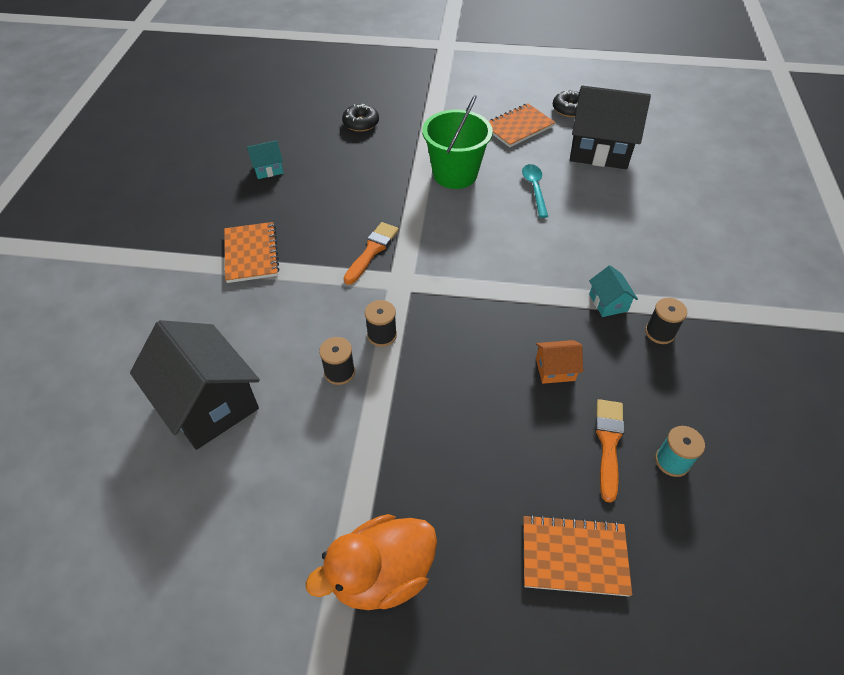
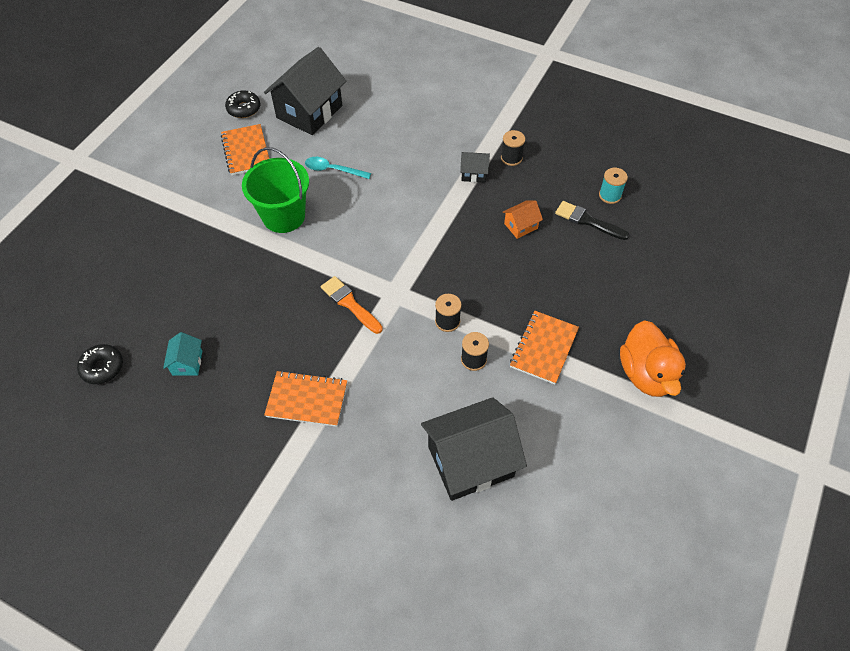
camera: 70 degrees left, 5 degrees up
(361, 123) = (162, 266): black donut -> black donut (102, 367)
(555, 369) = (521, 226): orange house -> orange house turned 45 degrees clockwise
(574, 556) = (658, 268): orange notebook -> orange notebook (543, 348)
(608, 302) = (474, 173): turquoise house -> black house
(608, 443) = (587, 221): orange brush -> black brush

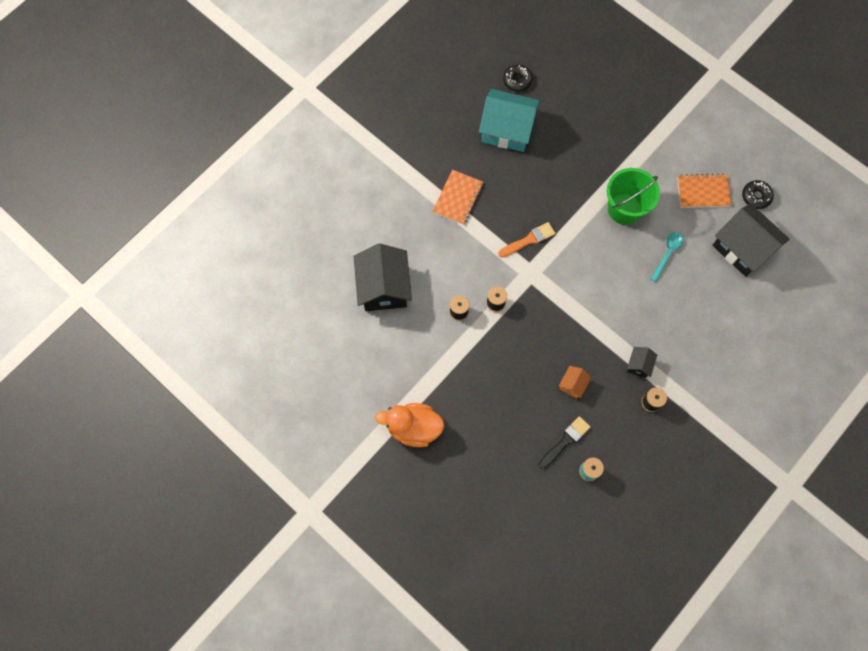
camera: 105 degrees right, 15 degrees up
(187, 363) = (507, 130): turquoise house -> turquoise house, size x2.21
(521, 226) = (572, 385): orange house -> orange house turned 45 degrees clockwise
(543, 348) = (454, 363): orange notebook -> none

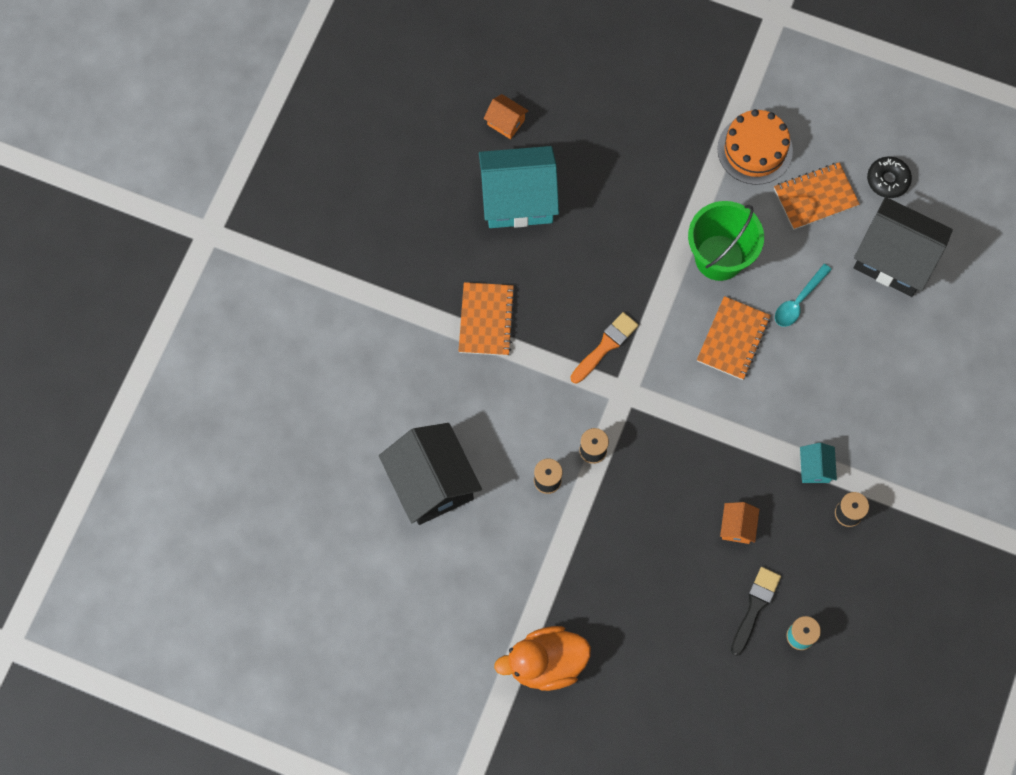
camera: 20 degrees left, 0 degrees up
(517, 80) = (506, 122): black donut -> orange house
(614, 264) = (733, 339): none -> orange notebook
(639, 365) = (815, 468): black house -> turquoise house
(667, 254) = (798, 301): turquoise spoon -> turquoise spoon turned 150 degrees counterclockwise
(673, 149) = (755, 150): none -> orange cake

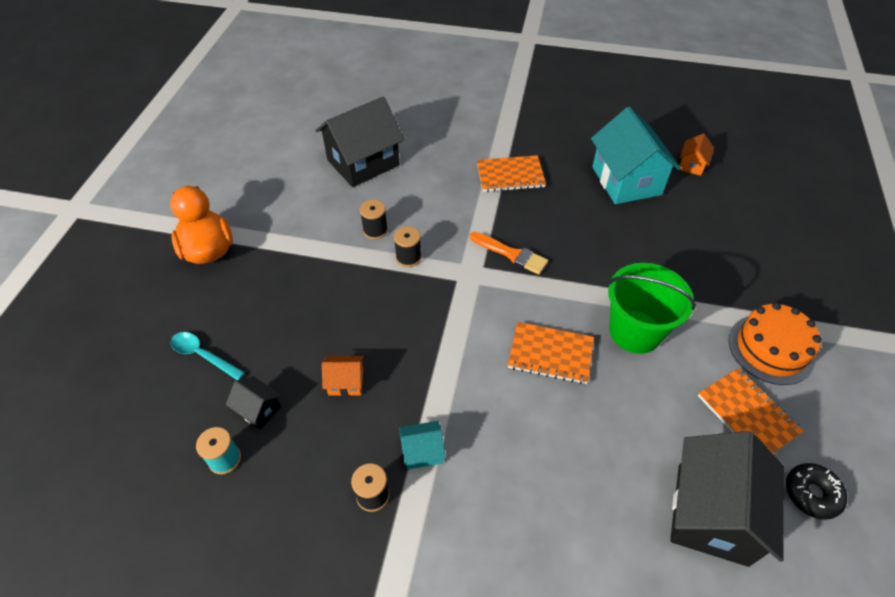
camera: 80 degrees right, 20 degrees down
(755, 607) = (258, 409): black brush -> black house
(798, 301) = (615, 411): turquoise spoon -> turquoise spoon (203, 355)

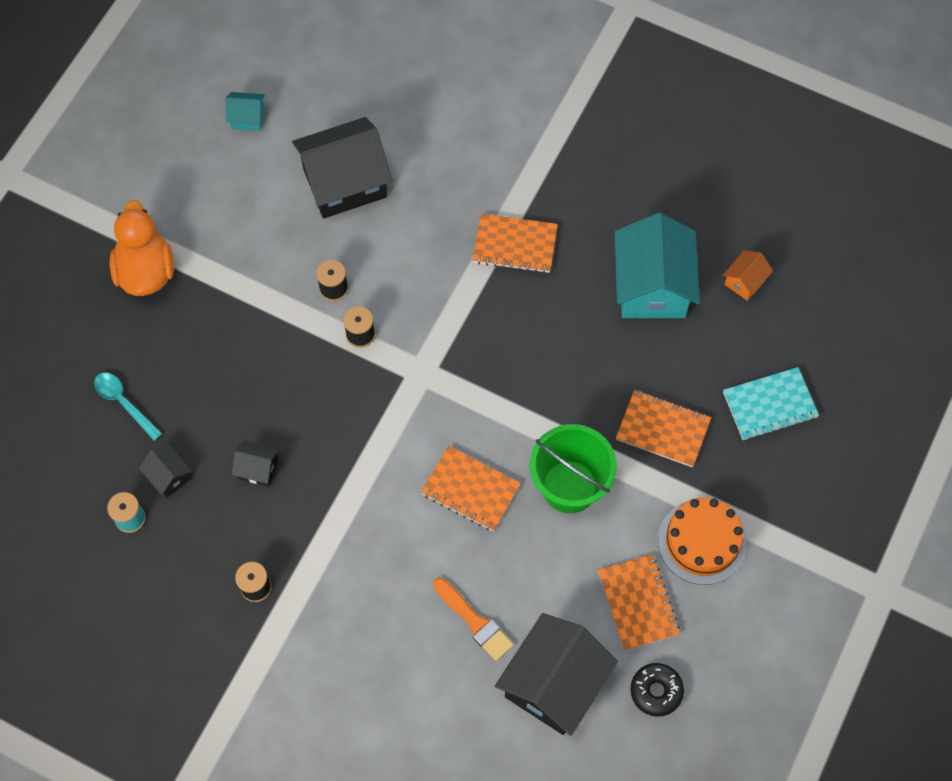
camera: 15 degrees right, 15 degrees up
(346, 382) = (257, 468): orange house -> black house
(422, 451) = (312, 558): turquoise house -> turquoise house (247, 118)
(511, 254) = (475, 358): orange brush -> orange brush (475, 622)
(688, 271) = (663, 429): none -> orange notebook
(760, 237) = (770, 405): none -> turquoise notebook

